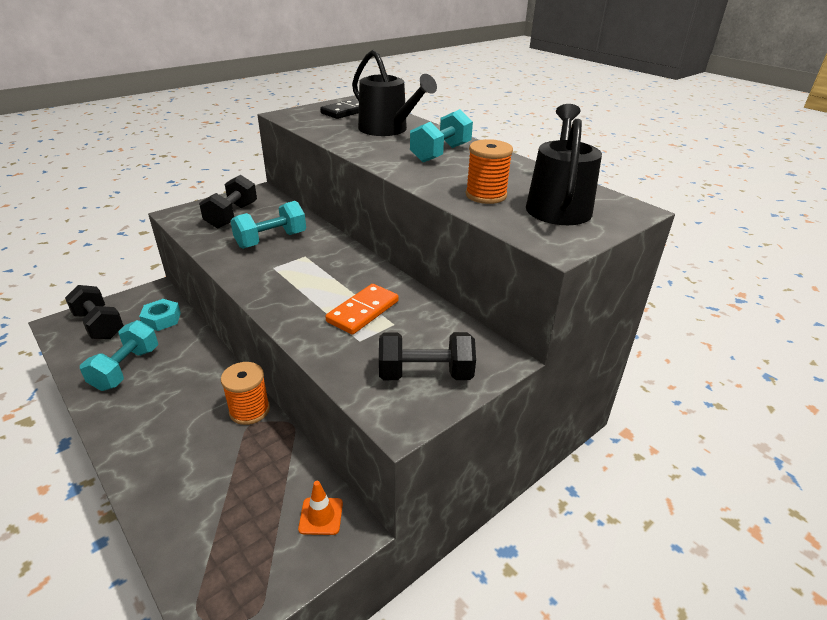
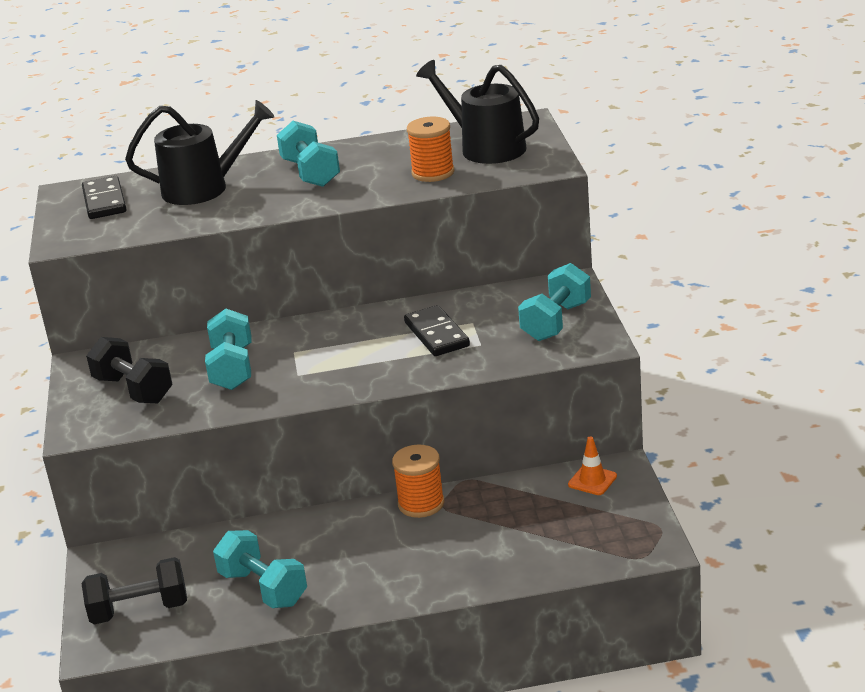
camera: 55 degrees left, 5 degrees down
(162, 319) = (180, 555): turquoise nut -> none
(363, 311) = (437, 334): orange domino -> black domino
(425, 374) = (556, 322): black dumbbell -> turquoise dumbbell

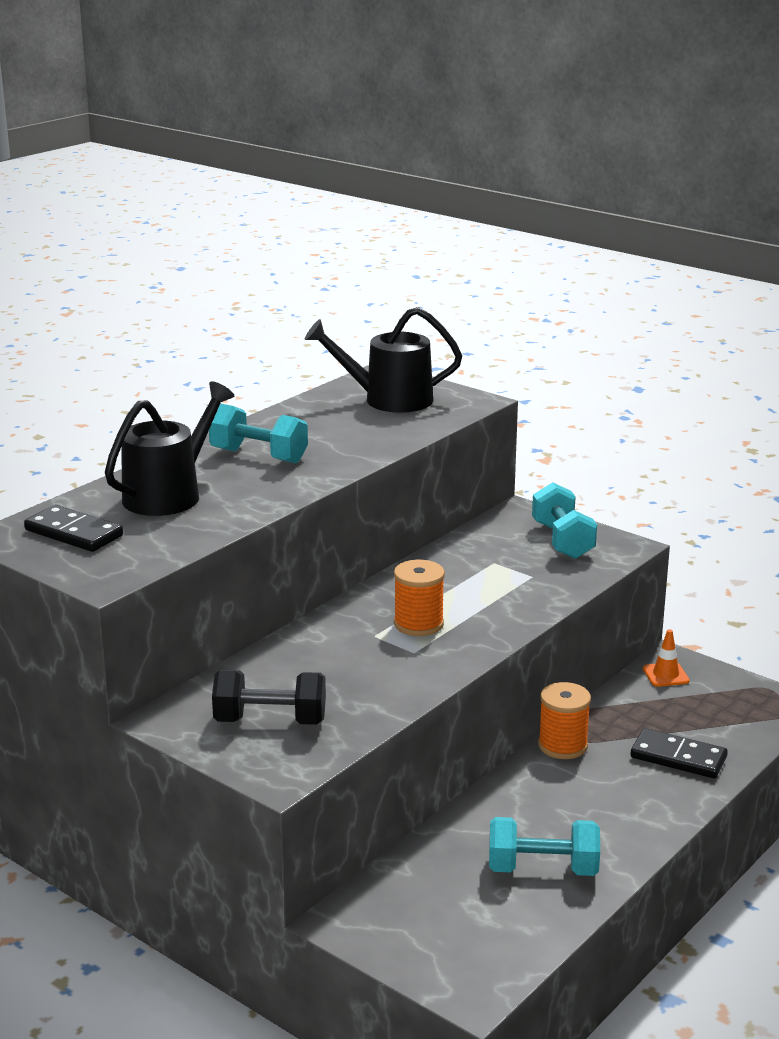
camera: 45 degrees left, 5 degrees down
(139, 610) = (459, 942): black dumbbell -> none
(232, 368) = (340, 668): turquoise dumbbell -> none
(433, 173) = (381, 429): orange spool -> orange spool (418, 624)
(437, 334) = (481, 580): black domino -> black domino (678, 757)

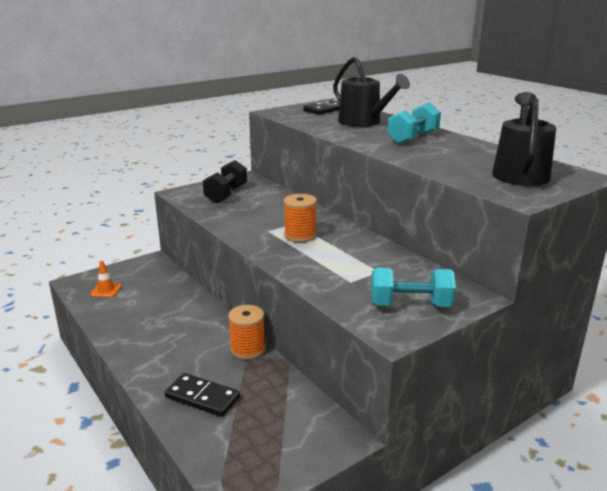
camera: 105 degrees right, 0 degrees up
(542, 869) = (137, 316): turquoise dumbbell -> none
(665, 675) = (319, 426): orange traffic cone -> orange traffic cone (106, 290)
(678, 757) = (202, 397): black domino -> black domino turned 75 degrees clockwise

